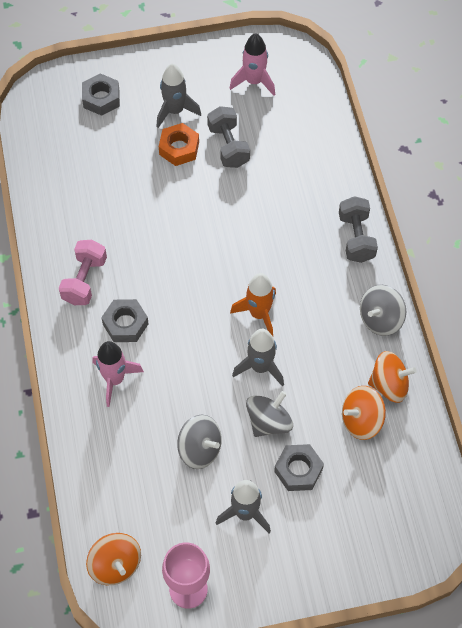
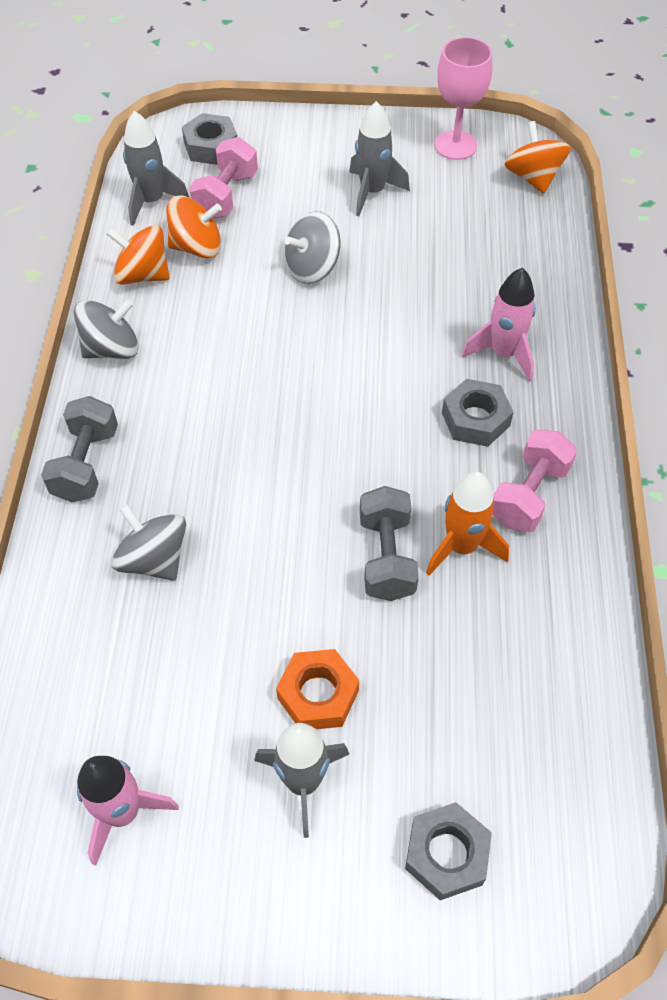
camera: 165 degrees left, 5 degrees down
(200, 449) = (408, 258): grey spinning top -> grey spinning top (154, 559)
(228, 146) = (226, 676): grey dumbbell -> grey dumbbell (386, 557)
(259, 314) = (277, 391): orange rocket -> orange rocket (461, 547)
(260, 367) = (300, 327): grey rocket -> grey rocket (152, 201)
(298, 470) = (295, 217): grey nut -> grey nut (211, 146)
(360, 479) = (226, 195): none -> pink dumbbell

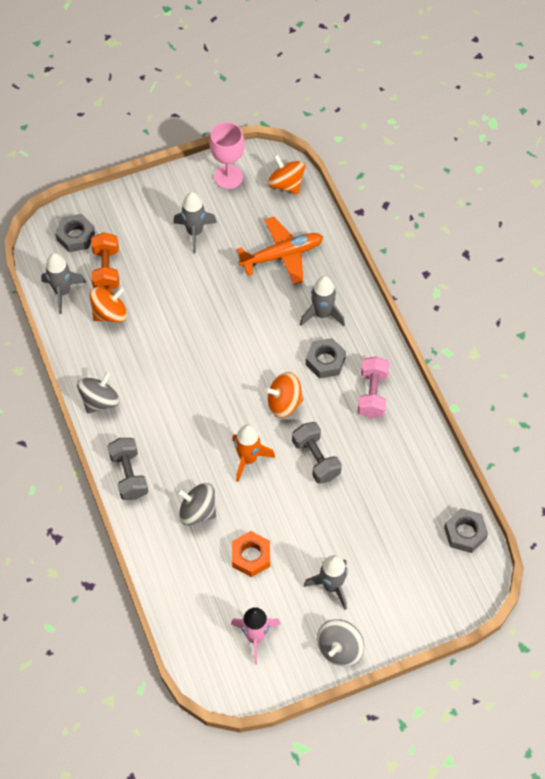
camera: 25 degrees left, 5 degrees up
(143, 275) = (88, 345): orange spinning top -> orange spinning top (284, 403)
(226, 195) = (106, 269): pink dumbbell -> orange dumbbell
(312, 268) = (186, 300): grey spinning top -> grey spinning top (339, 648)
(318, 694) = (317, 543): orange nut -> orange nut (251, 556)
(446, 854) = (411, 588): grey nut -> grey nut (465, 533)
(461, 547) = (351, 437): orange rocket -> orange rocket (248, 459)
(482, 259) = (282, 255): none -> orange plane
(503, 353) = (322, 314): pink rocket -> grey rocket

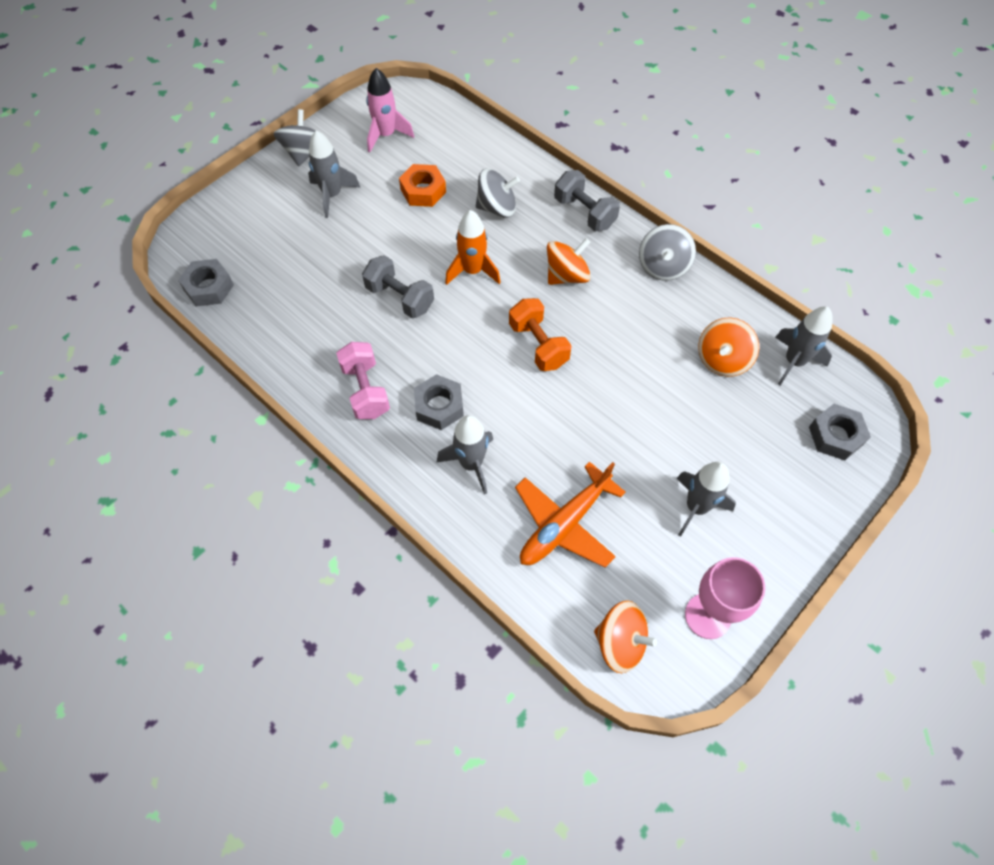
camera: 155 degrees right, 0 degrees up
(106, 269) = (766, 409): orange dumbbell -> orange dumbbell (538, 345)
(284, 403) = (464, 340): orange spinning top -> orange spinning top (566, 275)

